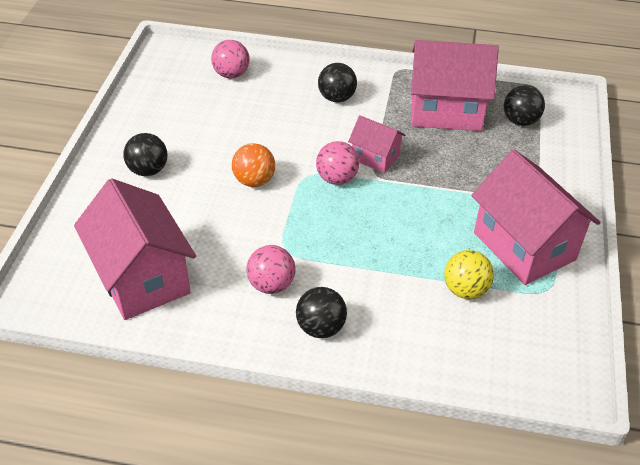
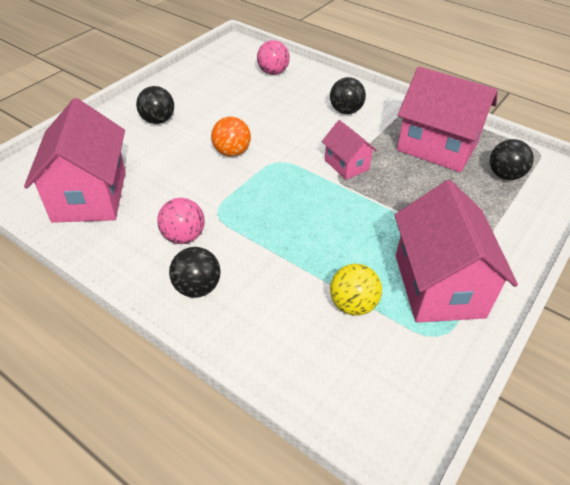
camera: 25 degrees right, 0 degrees up
(337, 178) = (301, 171): pink ball -> none

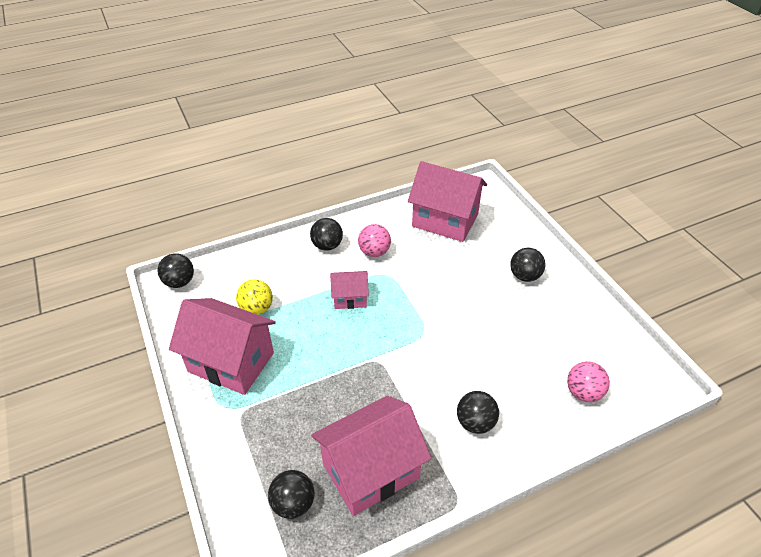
camera: 120 degrees right, 0 degrees up
(232, 152) = (453, 307): orange ball -> none
(346, 165) = (390, 377): pink house -> pink house (350, 298)
(382, 431) = (179, 282): none -> black ball

